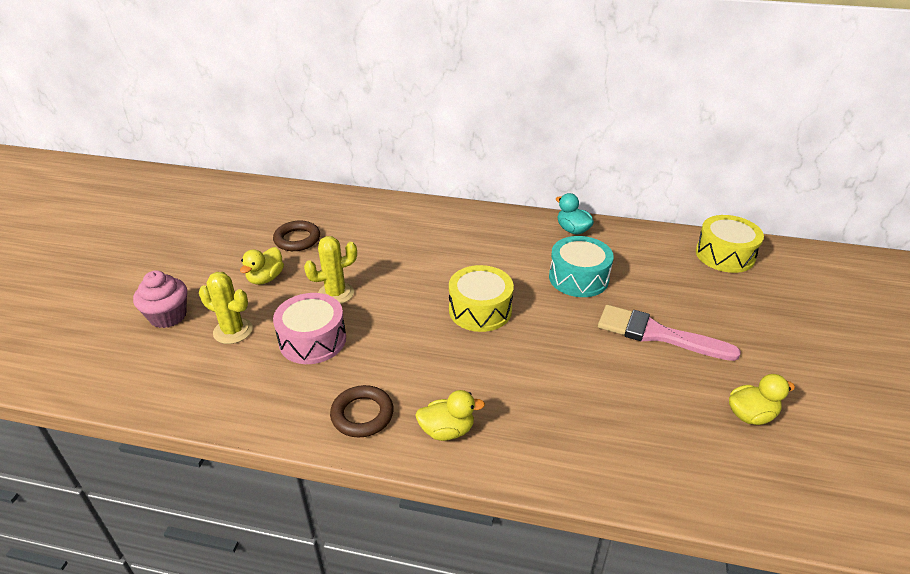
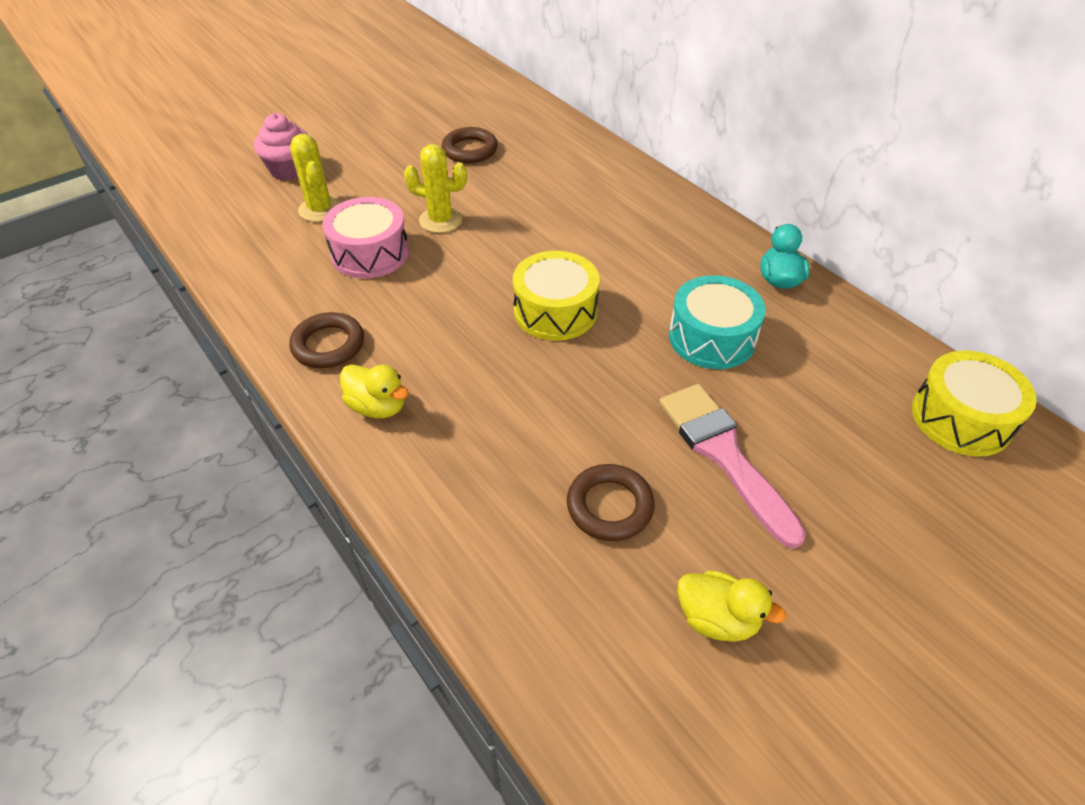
camera: 40 degrees right, 10 degrees up
(266, 278) = (400, 174): yellow duck -> none
(641, 396) = (609, 506): none -> brown ring

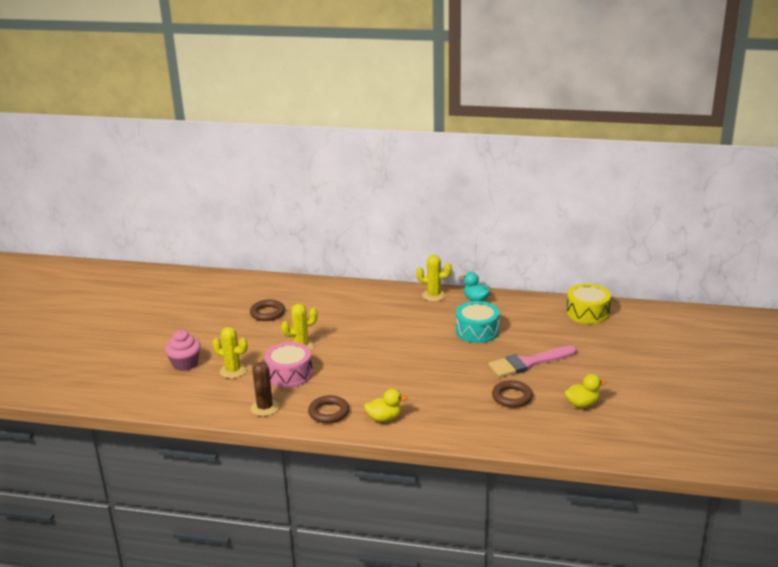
camera: 40 degrees left, 20 degrees down
(273, 286) = (265, 408): none -> brown cactus
(555, 311) = (405, 353): yellow drum -> none
(721, 238) = (434, 295): none -> yellow cactus
(724, 455) = (529, 363): pink brush -> pink brush turned 45 degrees counterclockwise

